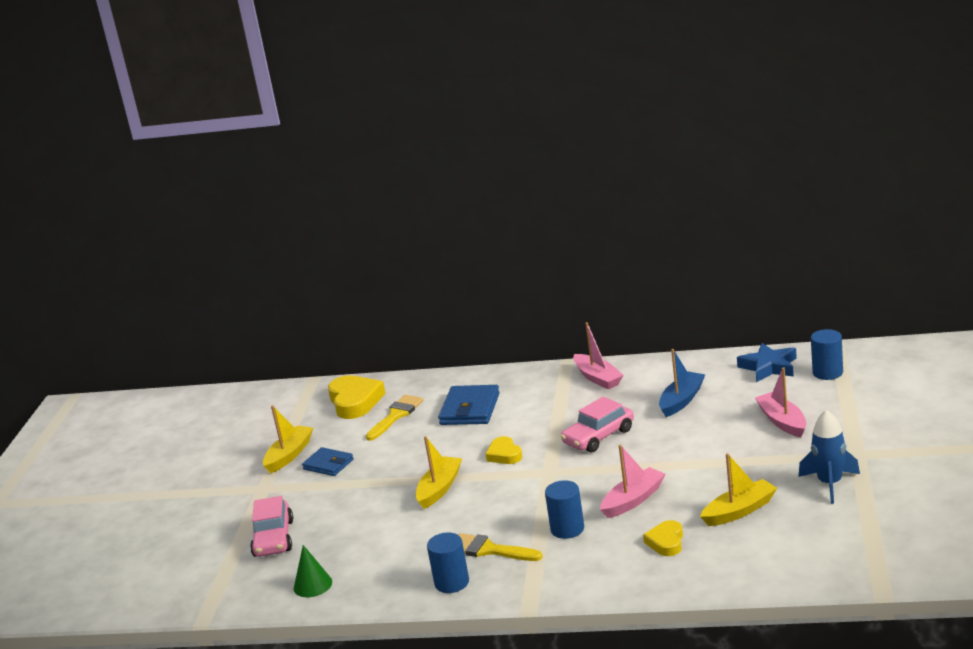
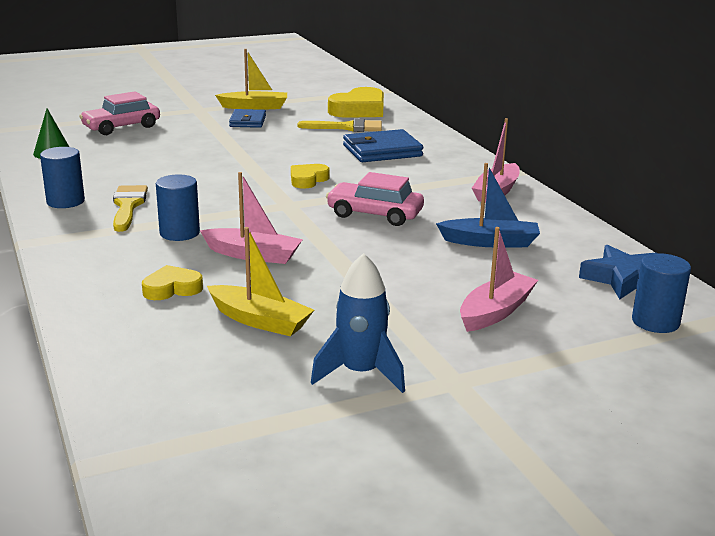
camera: 55 degrees right, 0 degrees up
(439, 488) = (229, 166): yellow boat -> none

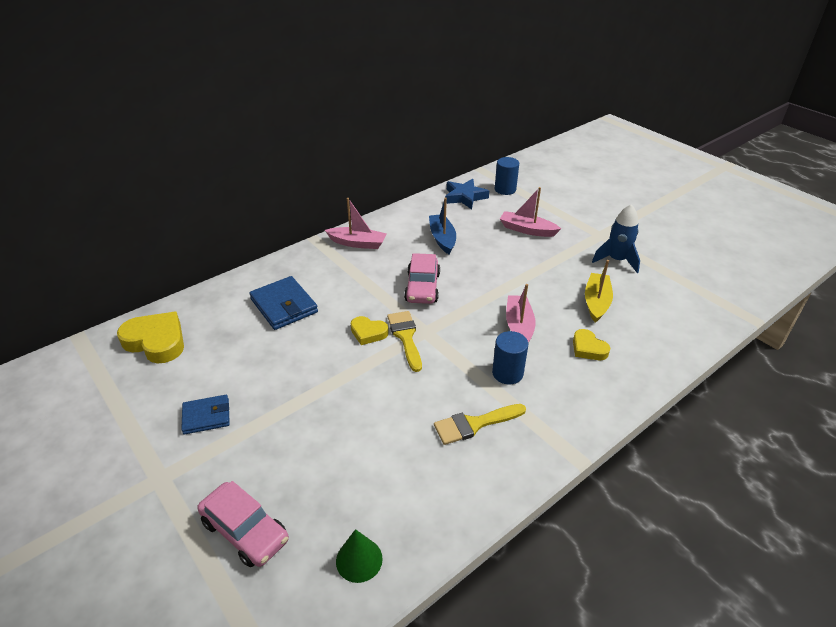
camera: 105 degrees left, 15 degrees up
(65, 201) = (487, 474): blue cylinder -> none
(254, 107) = (147, 426): yellow boat -> none
(347, 127) = (218, 338): yellow brush -> yellow brush (405, 337)

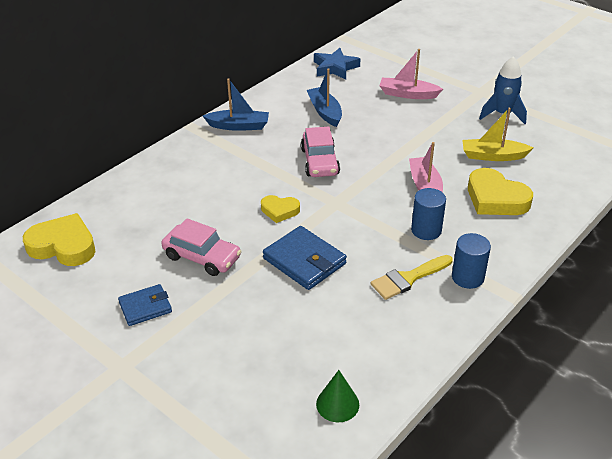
camera: 10 degrees left, 0 degrees up
(245, 530) = (223, 397): pink car -> pink car (202, 257)
(284, 306) = (184, 196): blue wallet -> blue wallet (304, 261)
(357, 243) = (239, 126): pink boat -> blue boat
(405, 337) = (318, 210): yellow brush -> none
(505, 189) = (374, 56): blue cylinder -> blue cylinder (467, 277)
(588, 348) = (495, 199): yellow heart -> yellow heart, size x1.74
(596, 302) = (493, 156): yellow boat -> yellow boat turned 90 degrees counterclockwise

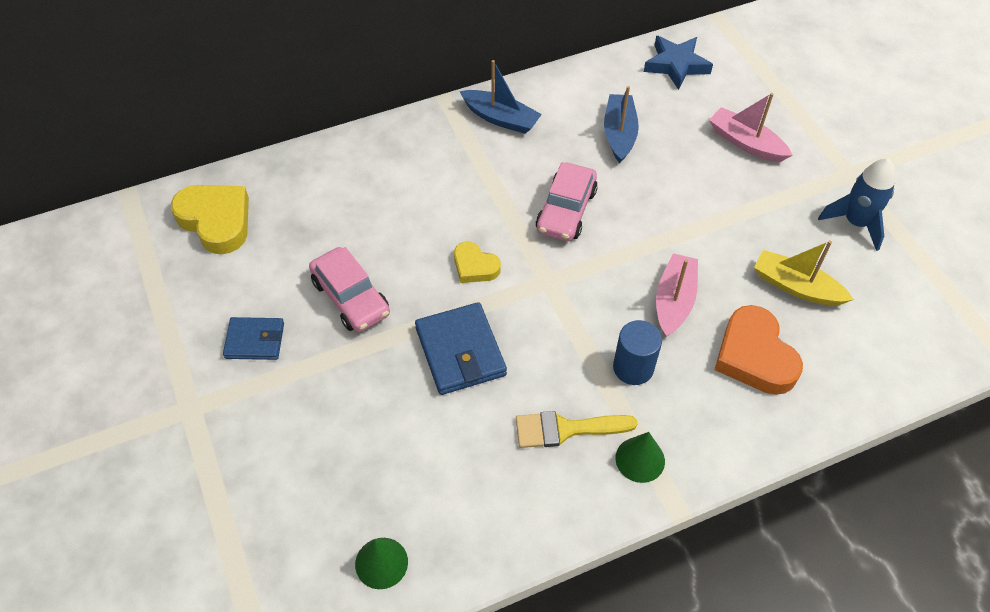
camera: 25 degrees right, 15 degrees up
(467, 277) = (640, 459): blue cylinder -> green cone
(495, 199) = (754, 356): yellow heart -> orange heart

